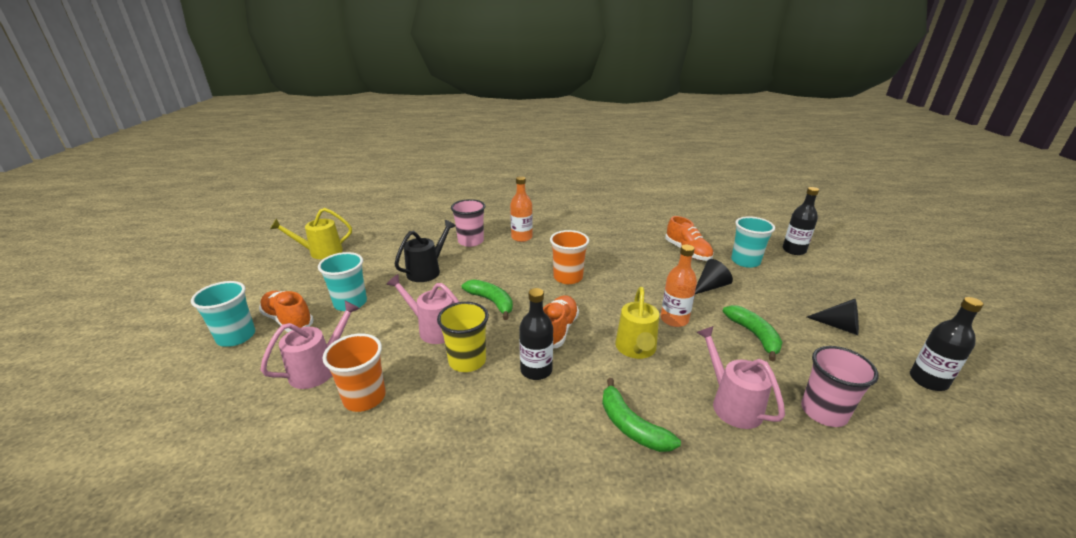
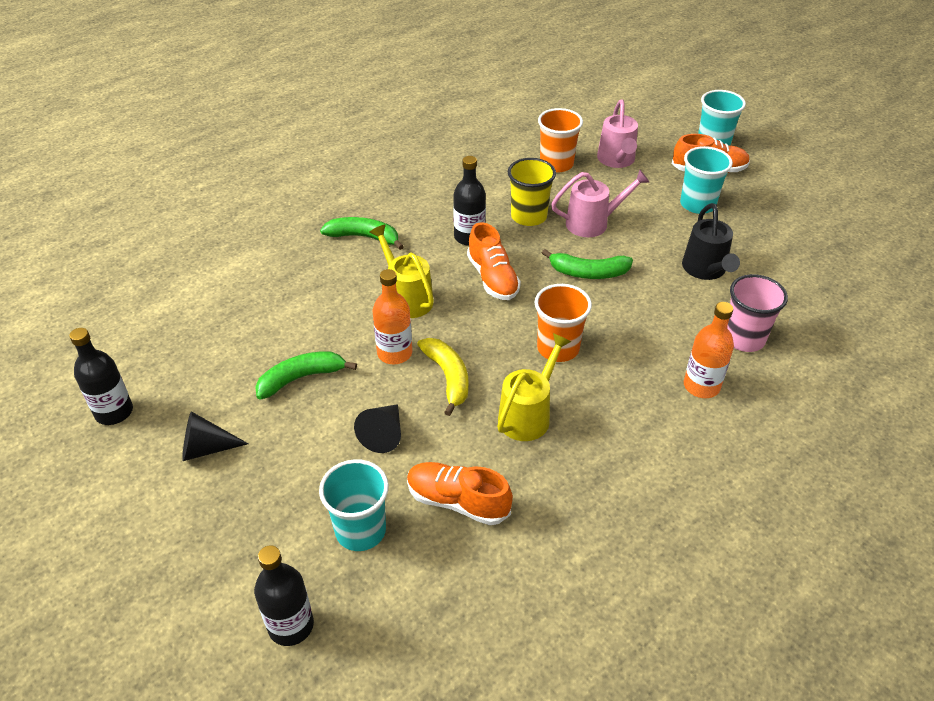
camera: 140 degrees right, 15 degrees up
(320, 252) = (844, 229): yellow watering can -> yellow watering can (528, 414)
(649, 293) = (448, 377): none -> yellow banana
(731, 403) = (298, 291): pink watering can -> none
(754, 335) = (301, 378): green banana -> green banana turned 120 degrees clockwise
(823, 412) = (219, 322): pink cup -> none

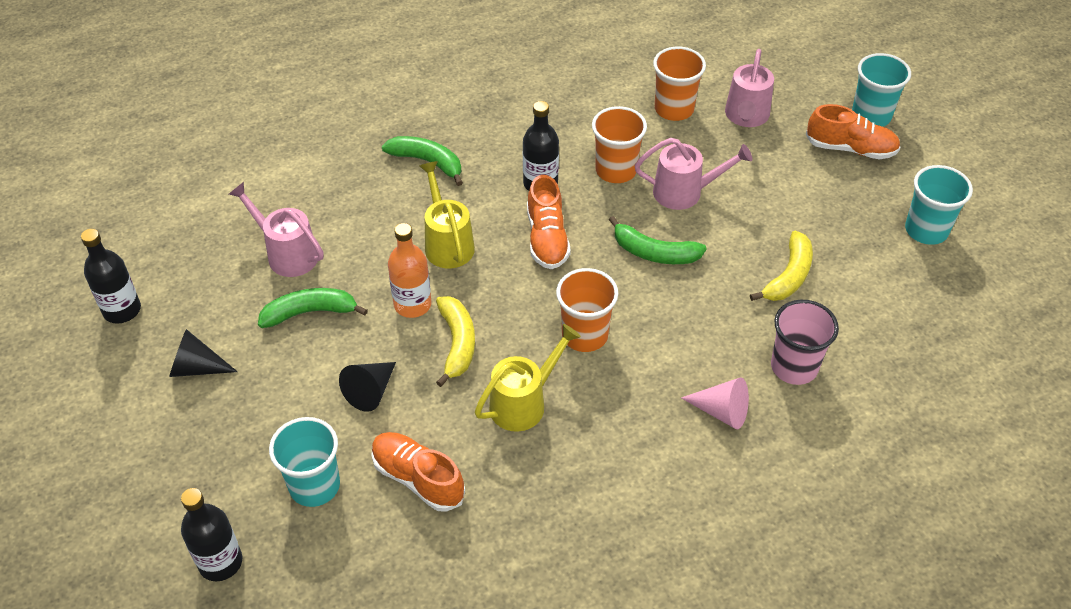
camera: 15 degrees right, 5 degrees up
(261, 333) = (286, 253): none -> pink watering can
(529, 216) = (616, 170): yellow cup -> orange cup
(697, 204) = (816, 191): turquoise cup -> turquoise cup (926, 230)
(701, 386) = (721, 411): orange bottle -> pink cone
(706, 270) = (788, 276): black watering can -> yellow banana

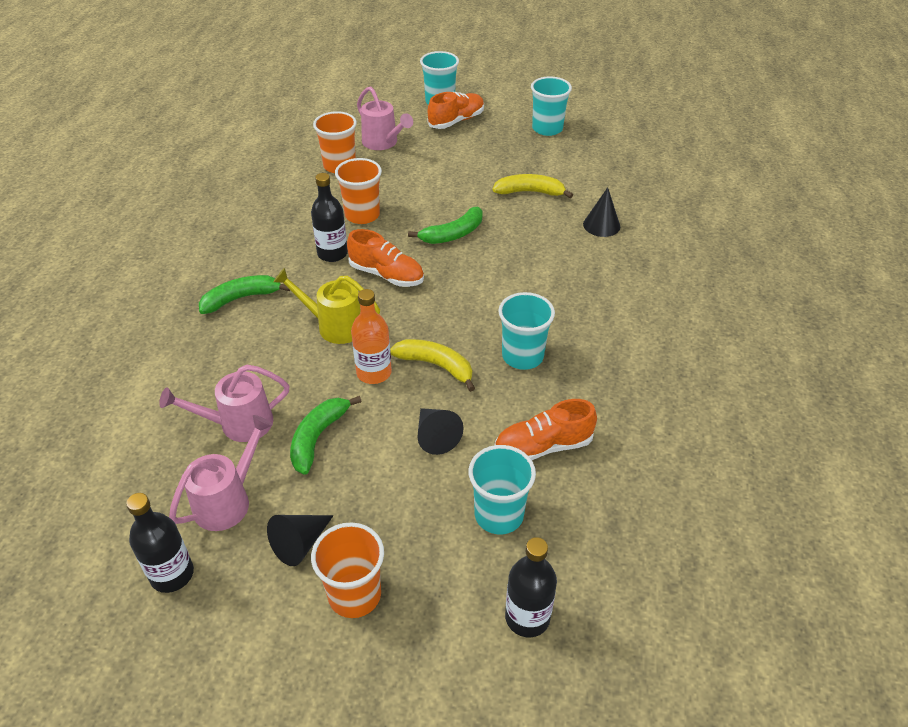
camera: 55 degrees left, 5 degrees down
(524, 402) = (522, 356): yellow watering can -> turquoise cup
(584, 335) = (491, 299): orange cup -> orange cup (354, 595)
(685, 192) = (416, 196): pink watering can -> pink watering can (228, 500)
(721, 411) = (610, 270): pink cone -> none
(788, 276) = (530, 192): yellow banana -> yellow banana turned 60 degrees counterclockwise
(794, 367) = (601, 225): pink cup -> black cone

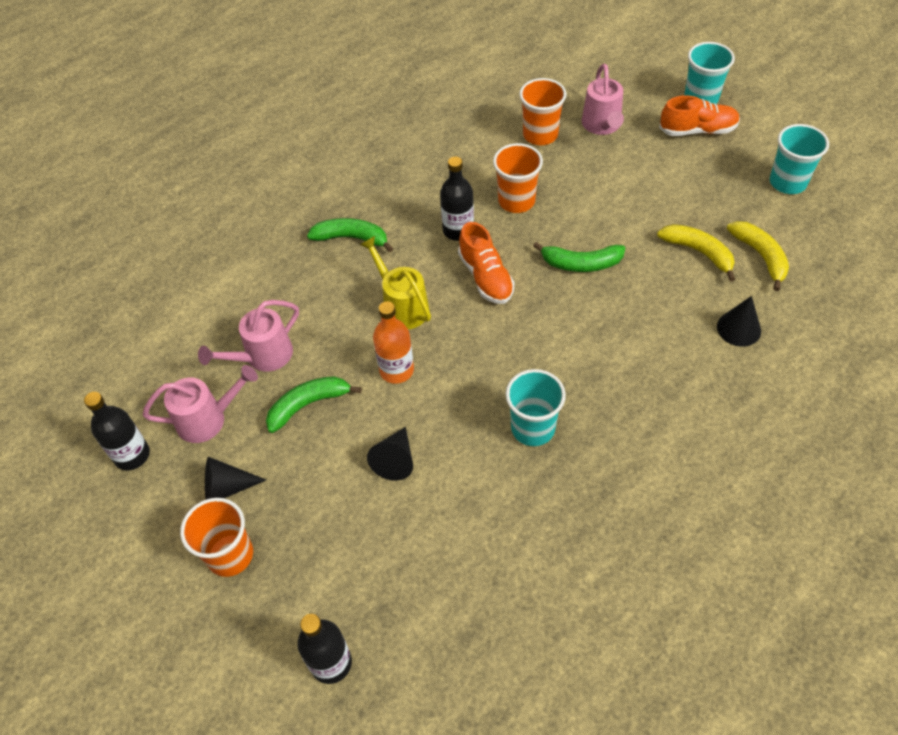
camera: 40 degrees right, 10 degrees up
(238, 424) = (262, 357): pink watering can -> pink watering can turned 60 degrees counterclockwise
(436, 365) = (451, 393): yellow banana -> yellow banana (760, 256)
(499, 515) = (384, 563): turquoise cup -> none
(543, 447) = (473, 526): orange shoe -> none

